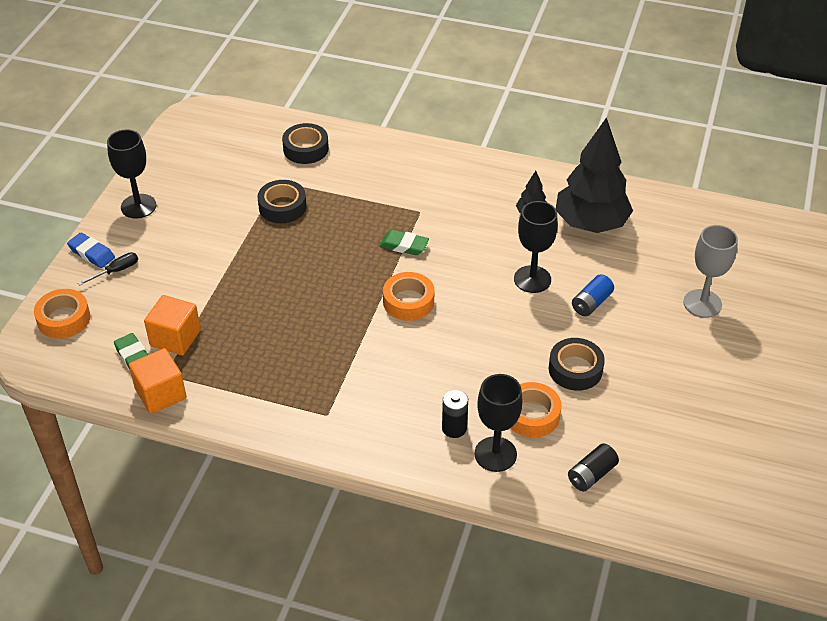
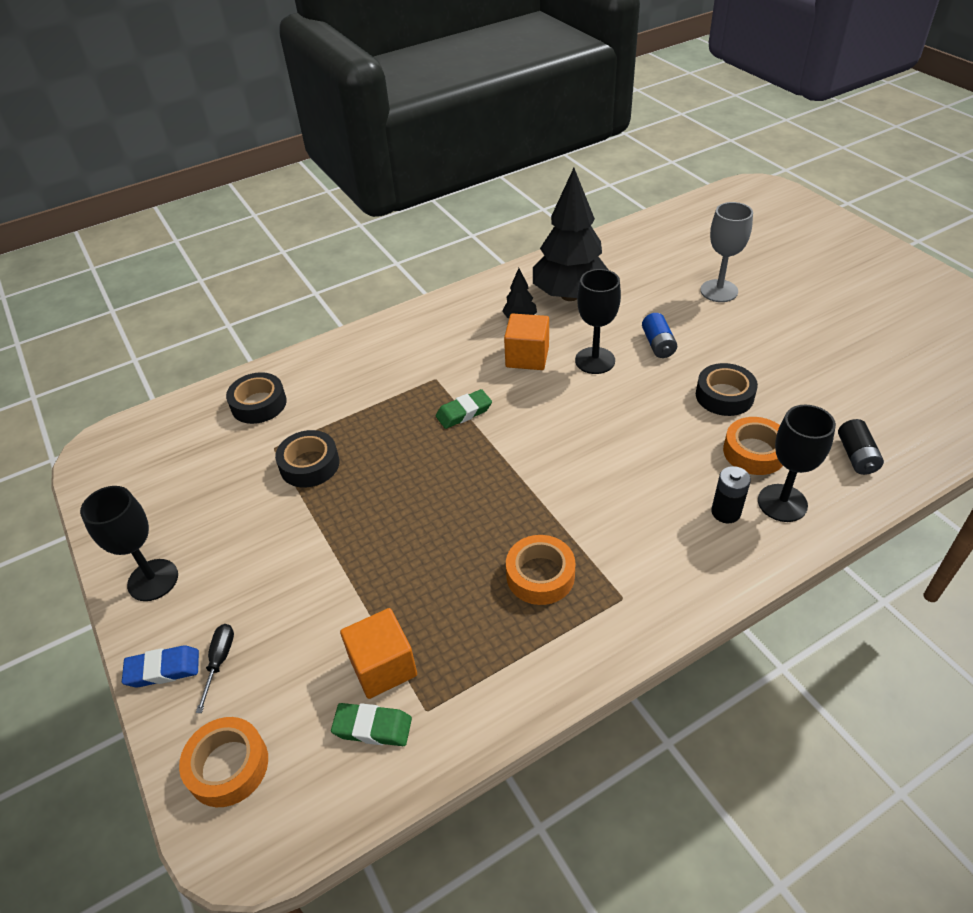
camera: 45 degrees left, 0 degrees up
(160, 393) = (451, 734): orange cube -> orange cube (527, 357)
(408, 301) = (536, 450): orange tape -> orange tape (540, 575)

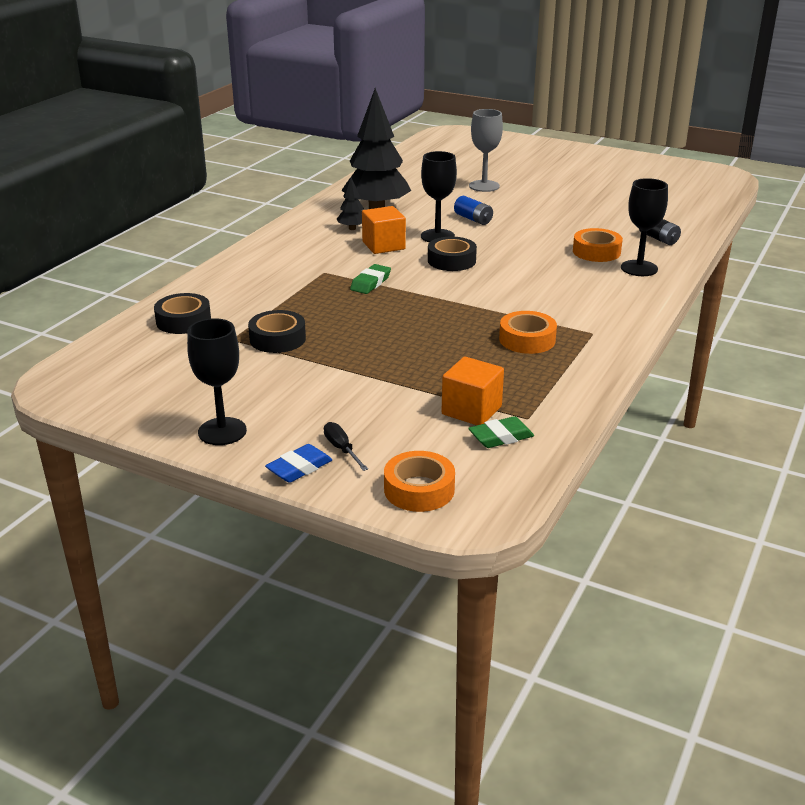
camera: 35 degrees left, 15 degrees down
(724, 396) = (547, 232): black tape -> black tape (451, 260)
(726, 512) = (610, 281): black battery -> none

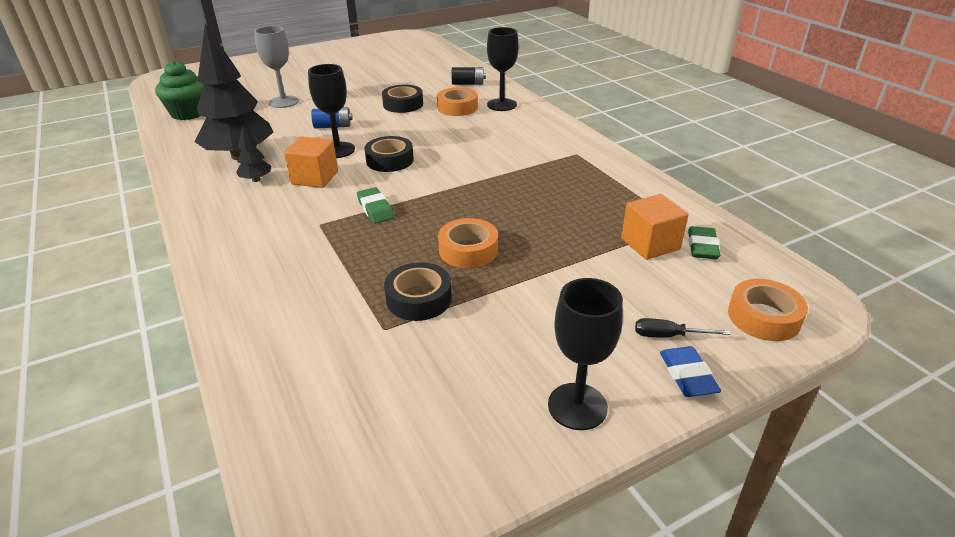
camera: 55 degrees left, 5 degrees up
(183, 321) = (298, 350): black tape -> black tape (403, 104)
(410, 166) = (188, 113): none -> green cupcake
(527, 340) = (560, 180): orange tape -> orange tape (468, 250)

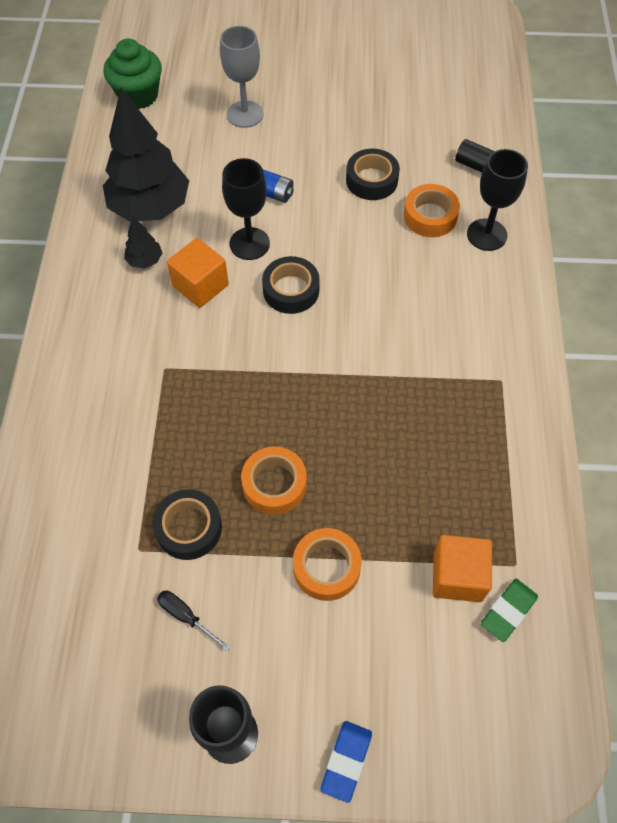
camera: 30 degrees right, 25 degrees up
(375, 209) = (228, 371): green eraser -> none
(668, 336) = (369, 706): black screwdriver -> black screwdriver (186, 617)
(763, 317) = (479, 740): orange tape -> orange tape (326, 567)

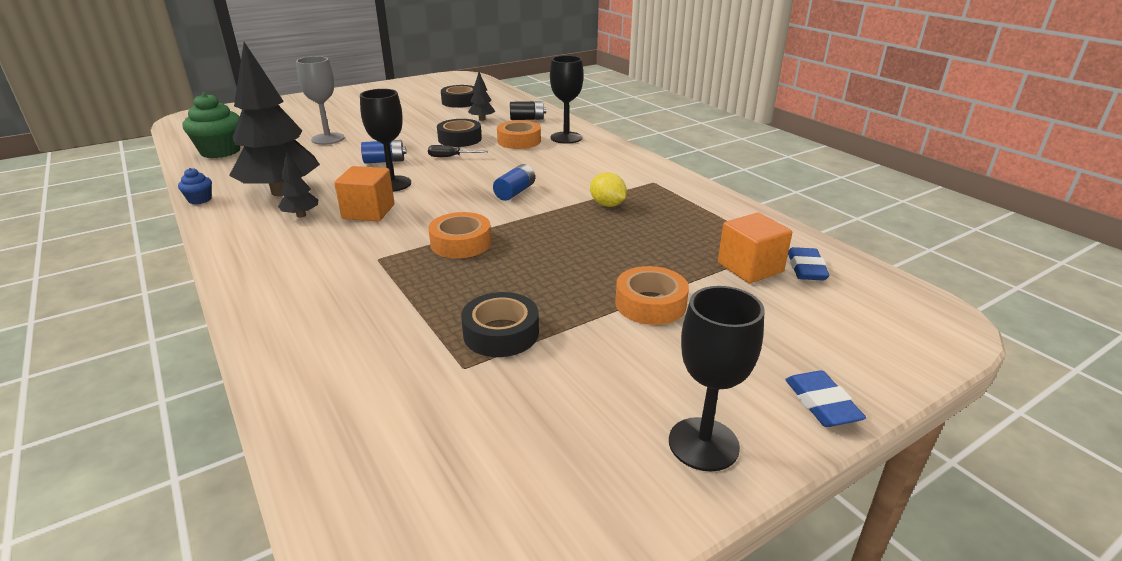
camera: 35 degrees left, 30 degrees down
(82, 187) = (200, 200): none -> blue cupcake
(186, 617) = (563, 387): black screwdriver -> black screwdriver (450, 157)
(274, 484) = (551, 280): orange tape -> orange tape (461, 243)
(291, 290) = (451, 192): black tape -> black tape (460, 102)
(349, 322) = (515, 192): none -> blue battery
(418, 396) = (607, 205): none -> yellow lemon
(426, 143) = (482, 119): none -> black tree
(508, 611) = (806, 268): green eraser -> blue eraser

